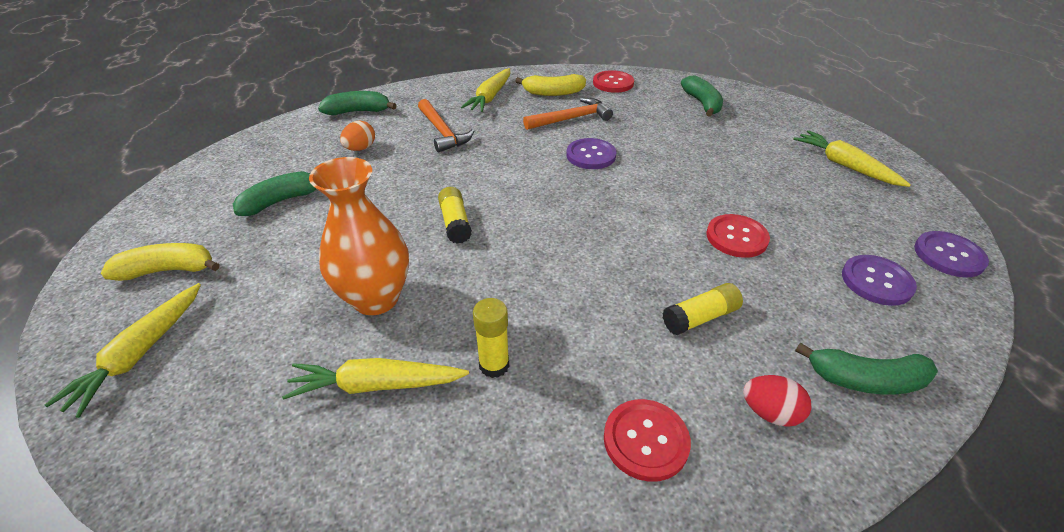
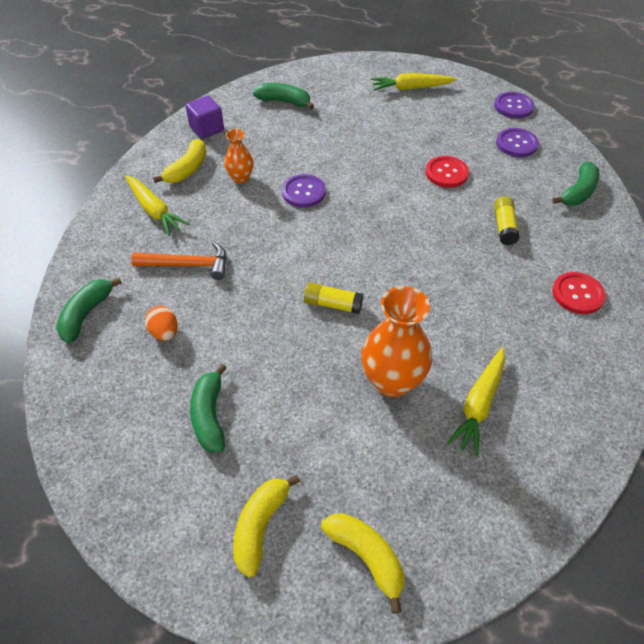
camera: 60 degrees left, 10 degrees up
(140, 354) = (366, 556): yellow carrot -> yellow banana
(494, 365) = (492, 337): yellow glue stick -> none
(571, 119) = (240, 178): orange hammer -> orange vase
(613, 83) = (207, 129): red button -> purple cube
(770, 413) = (581, 238): red egg -> none

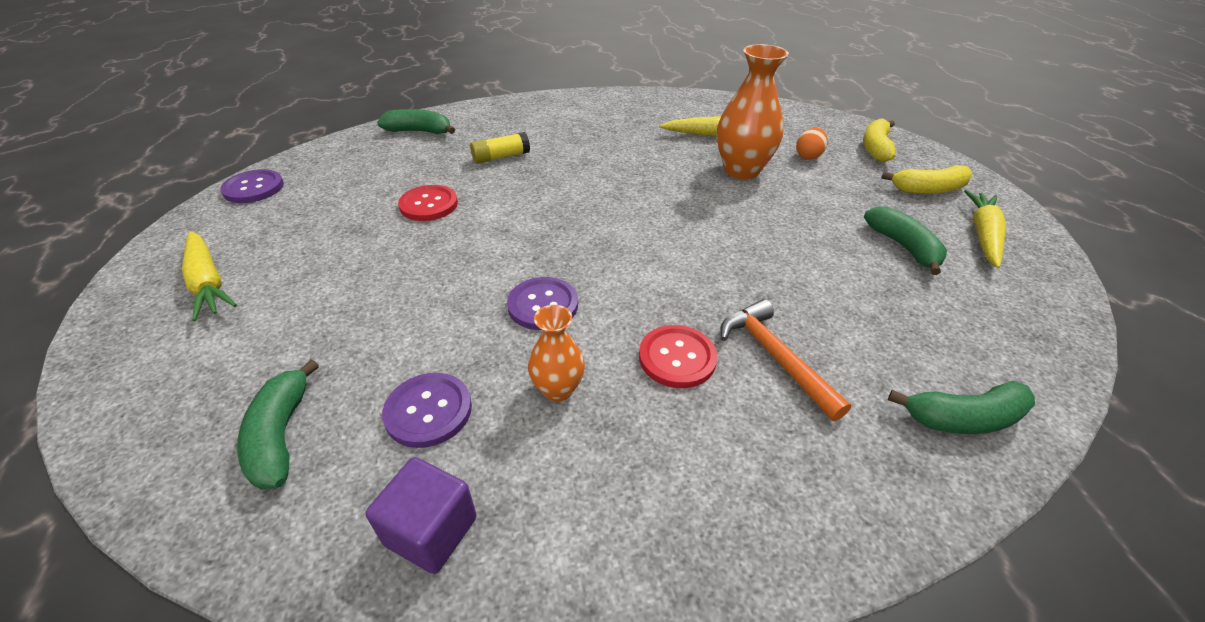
camera: 120 degrees left, 10 degrees down
(154, 210) = (722, 468): yellow carrot -> yellow carrot (982, 235)
(164, 332) = (880, 323): orange egg -> orange egg (808, 156)
(187, 169) = (584, 484): yellow banana -> none
(209, 415) = (903, 247): green banana -> green banana turned 75 degrees counterclockwise
(333, 304) = (701, 221): yellow glue stick -> none
(516, 144) = (344, 173): purple button -> purple button (428, 411)
(577, 294) = (561, 117): red button -> red button (677, 358)

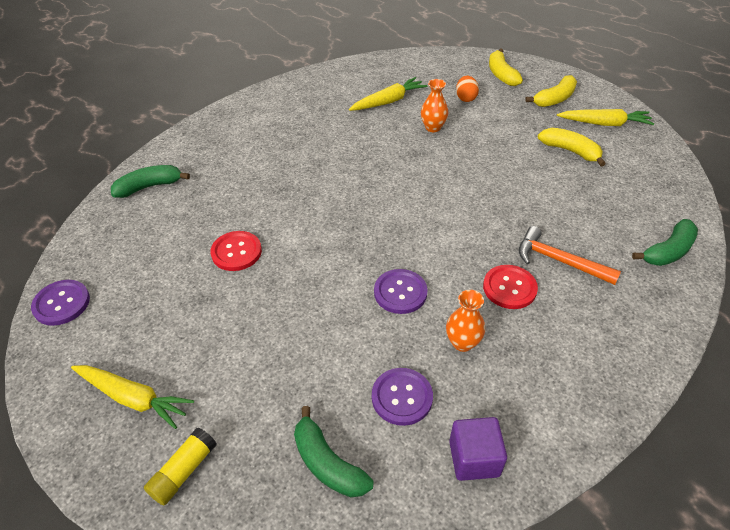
camera: 30 degrees left, 5 degrees up
(501, 157) = (248, 184): yellow glue stick -> yellow glue stick (183, 471)
(741, 170) = (433, 127): orange vase -> orange vase, size x0.55
(903, 247) = (570, 151): green banana -> yellow banana
(982, 235) = (604, 123): yellow carrot -> yellow carrot turned 105 degrees clockwise

